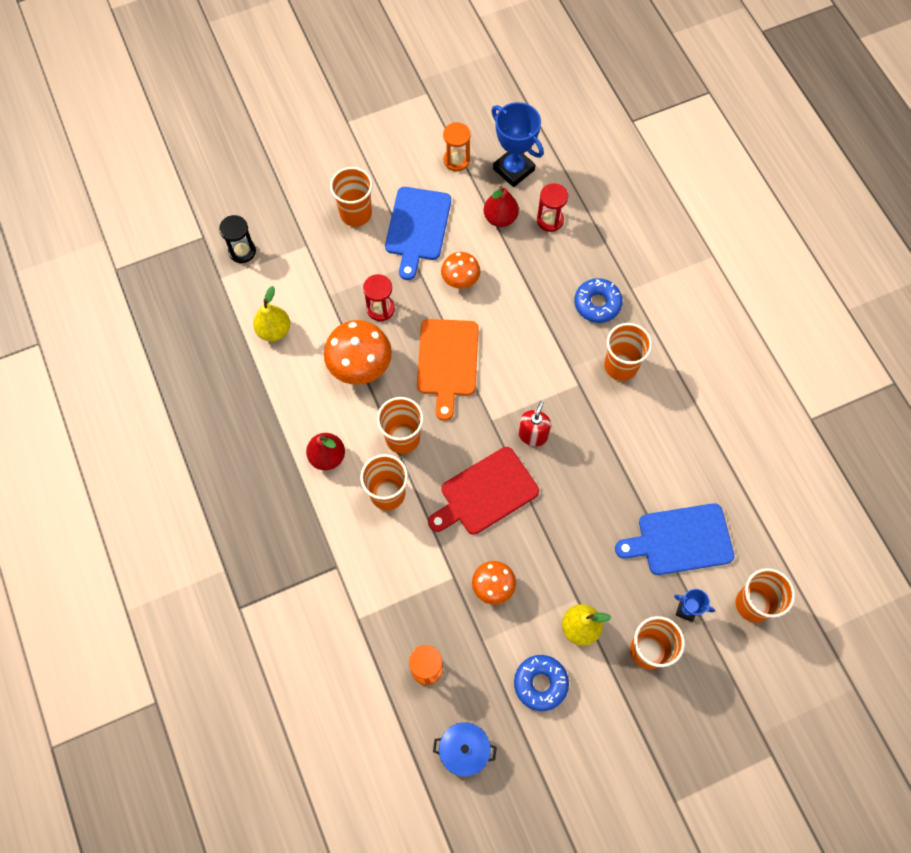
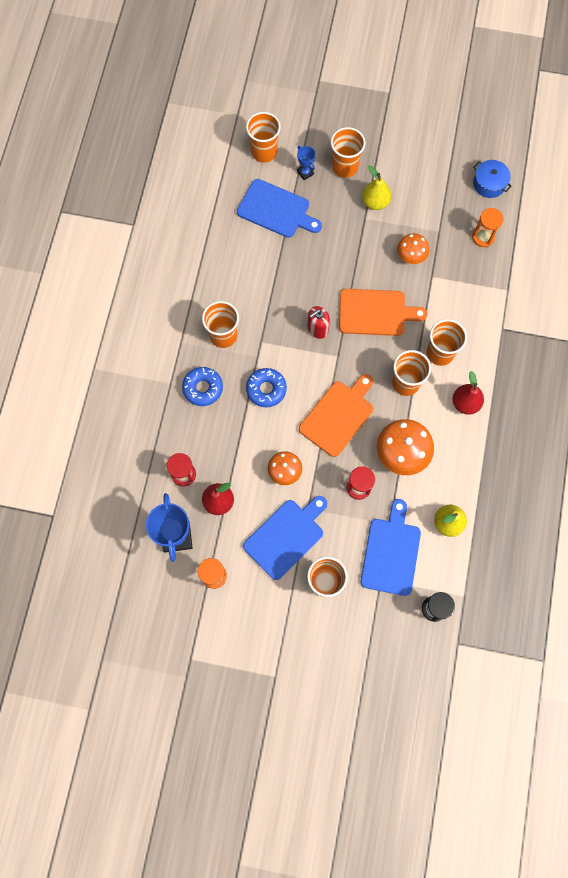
camera: 145 degrees left, 5 degrees up
(311, 272) = (391, 553): none -> blue cutting board
(485, 493) = (375, 313): red cutting board -> orange cutting board
(540, 683) = (420, 189): blue donut -> blue donut (266, 389)

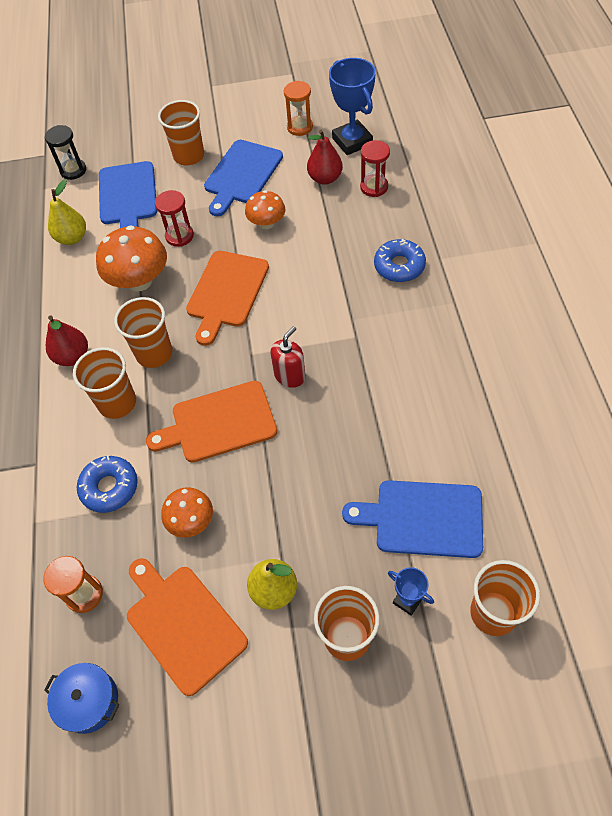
camera: 165 degrees right, 15 degrees down
(223, 335) = (406, 327): orange cup -> none
(266, 389) = (324, 289): blue donut -> blue donut (109, 487)
(430, 203) = (183, 624): none -> orange cutting board

